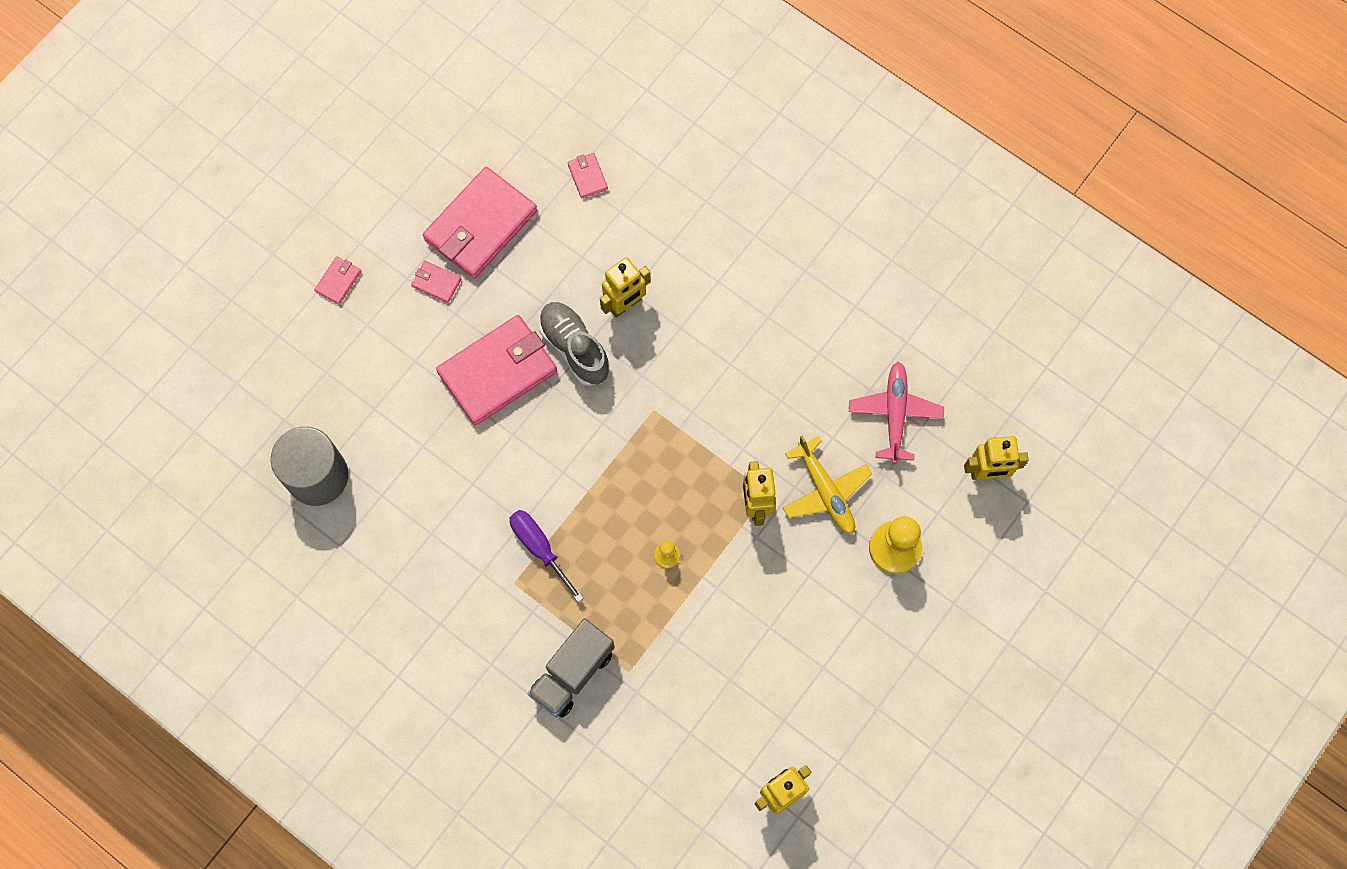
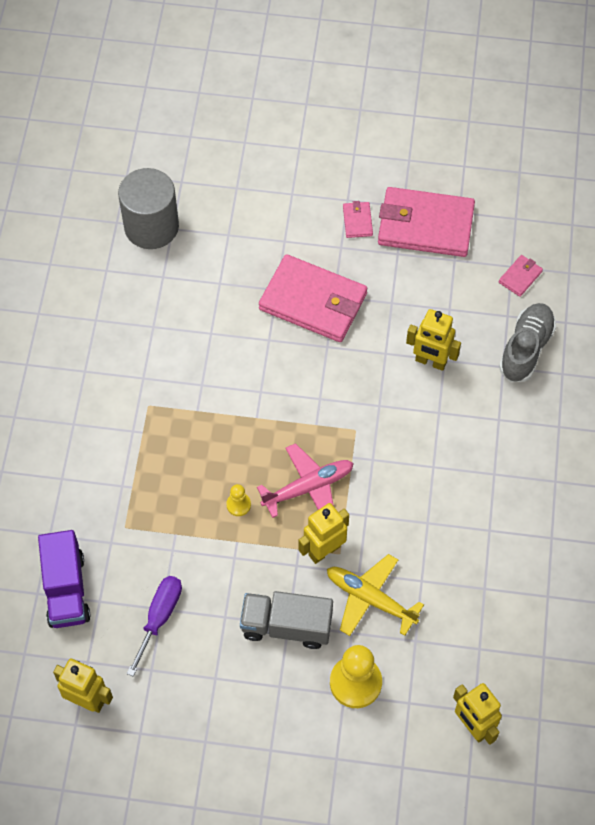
camera: 60 degrees right, 10 degrees down
(338, 281) = (314, 157): pink wallet -> none
(539, 548) = (188, 408): purple screwdriver -> purple screwdriver (159, 617)
(572, 673) = (99, 486): grey truck -> grey truck (286, 626)
(574, 348) = (369, 345): grey shoe -> grey shoe (526, 349)
(660, 758) = (66, 589): none -> purple truck
(825, 491) = (370, 599): yellow plane -> yellow plane turned 90 degrees clockwise
(895, 414) = (475, 620): pink plane -> pink plane (308, 487)

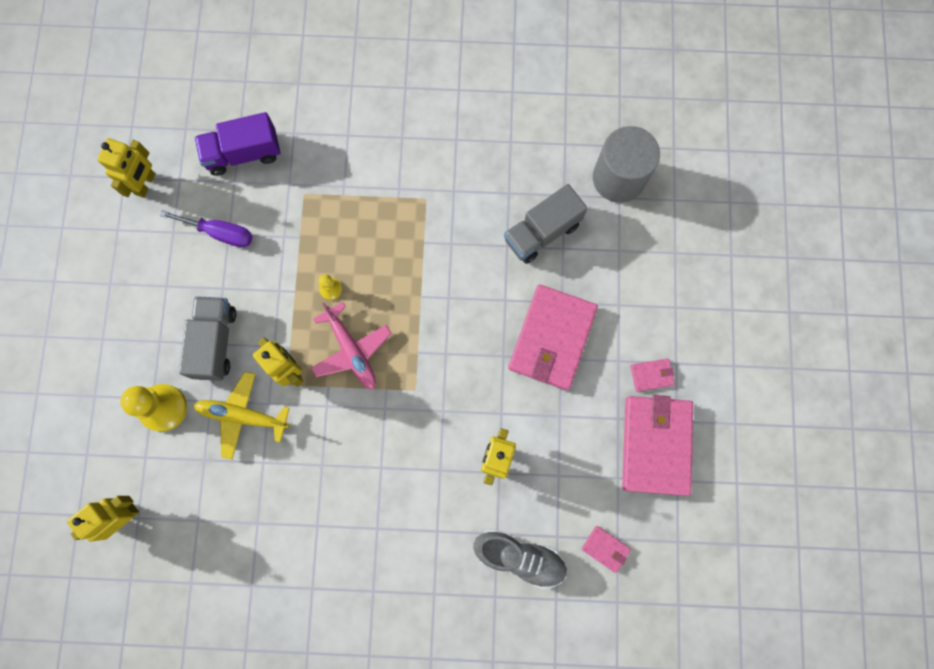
camera: 85 degrees right, 15 degrees up
(200, 300) = (542, 232): none -> grey truck
(370, 599) = (243, 416): yellow plane -> yellow plane turned 105 degrees counterclockwise

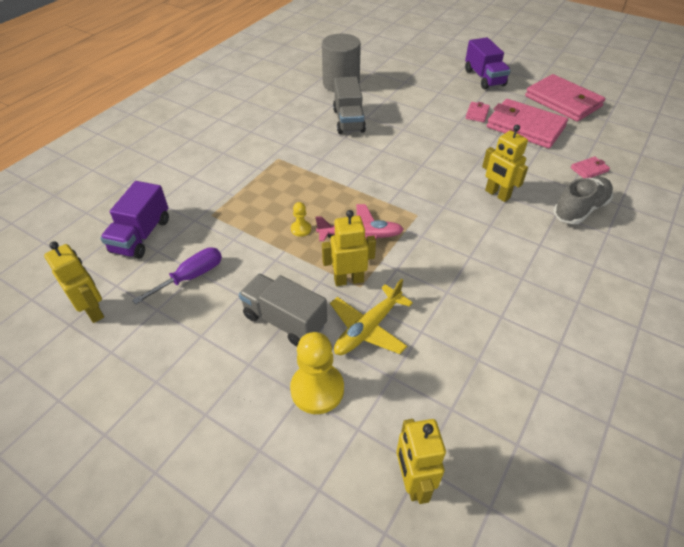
camera: 60 degrees left, 30 degrees down
(552, 338) = (424, 141): pink wallet -> pink wallet (563, 101)
(751, 350) = (484, 78): none -> purple truck

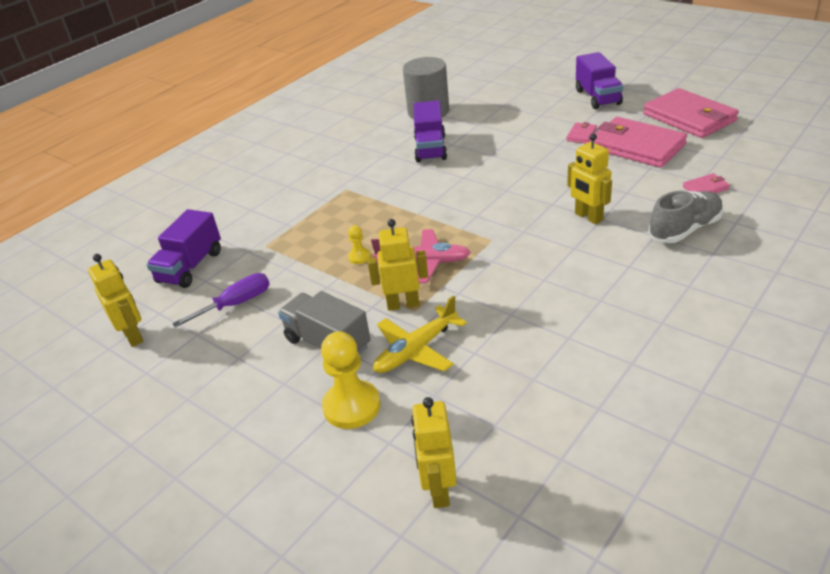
camera: 10 degrees right, 10 degrees down
(348, 120) = (430, 148): grey truck -> purple truck

